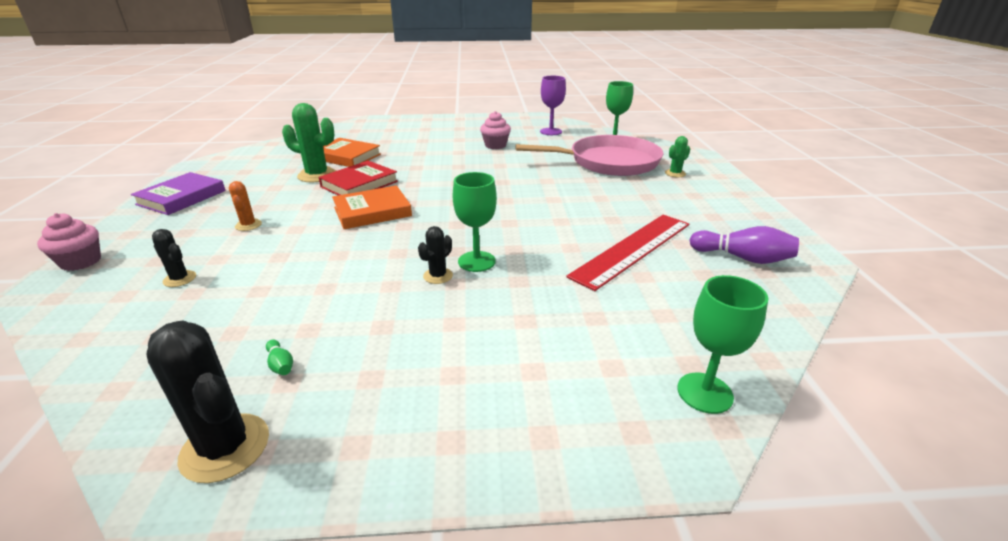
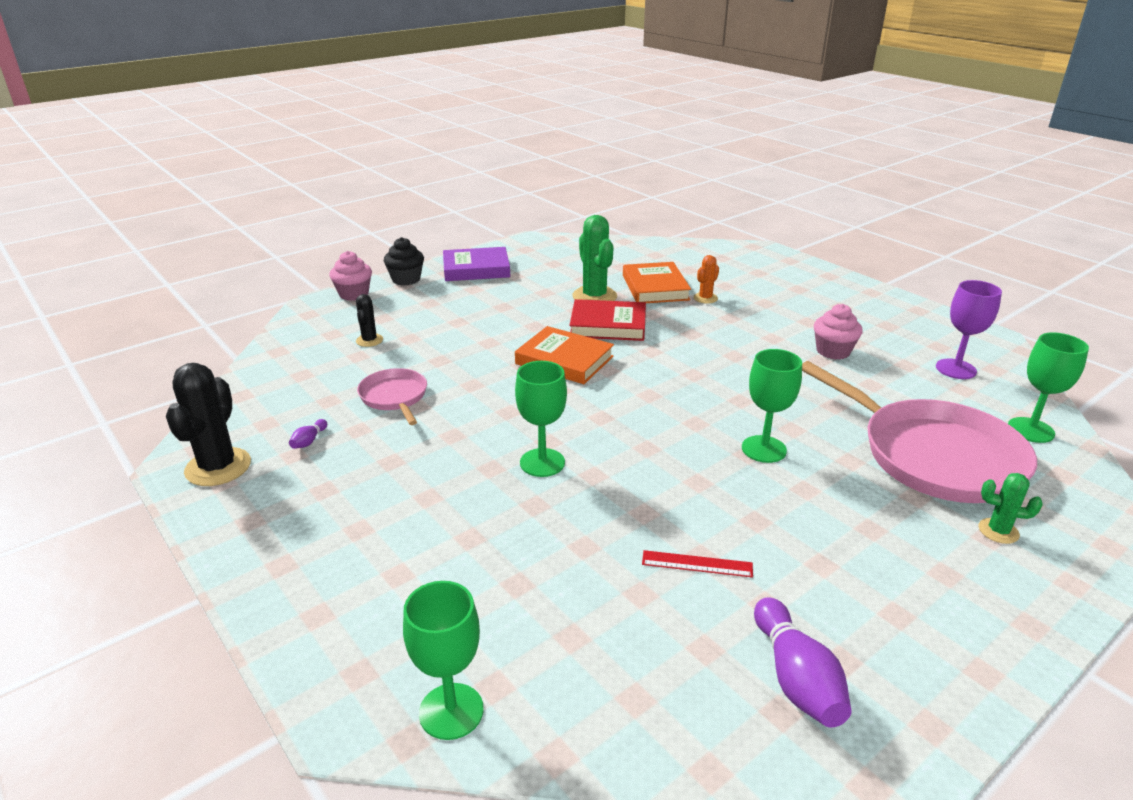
camera: 55 degrees right, 0 degrees up
(121, 230) = (406, 279): none -> black cupcake
(248, 225) = (469, 319): orange cactus -> orange cactus (705, 298)
(281, 365) = (309, 441): green bowling pin -> purple bowling pin
(292, 294) = (394, 397): none -> pink pan
(438, 276) = (493, 452): black cactus -> none
(555, 193) = (764, 449): none -> green goblet
(633, 249) = (697, 564): red ruler -> red ruler, size x0.43

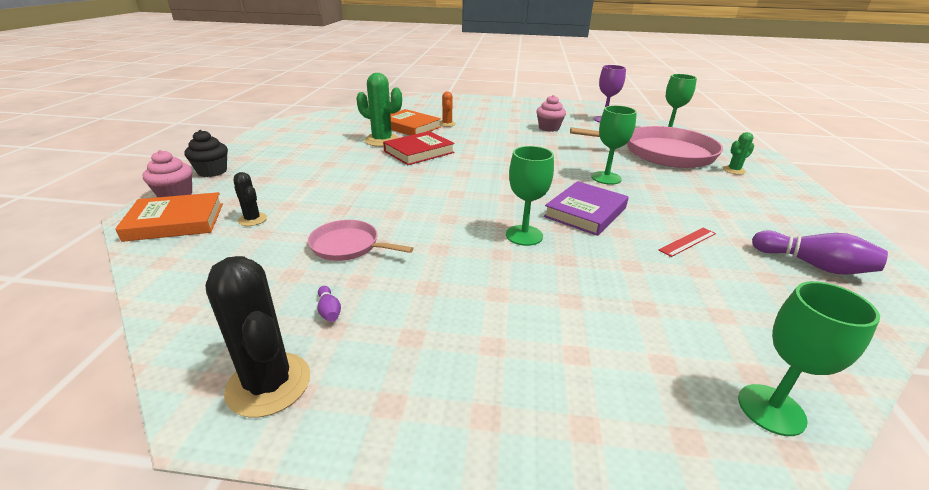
camera: 45 degrees left, 0 degrees up
(476, 269) = (265, 149): purple book -> purple book (585, 212)
(564, 360) = (428, 178): orange book -> orange book (175, 221)

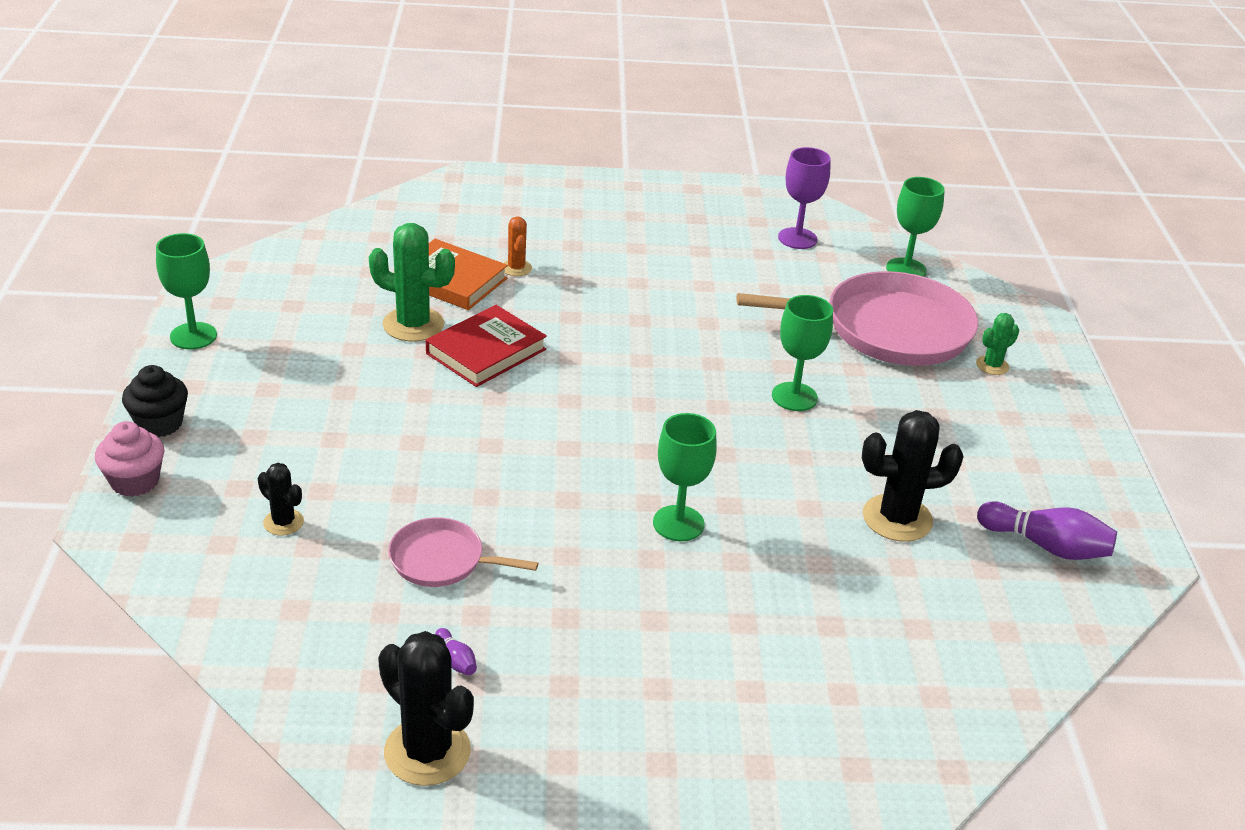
camera: 10 degrees left, 5 degrees up
(175, 221) = (171, 534): orange book -> none
(549, 128) = (700, 270): pink cupcake -> none
(585, 212) = (762, 473): purple book -> none
(687, 242) = (897, 518): red ruler -> black cactus
(771, 409) = (942, 732): green goblet -> green goblet (193, 336)

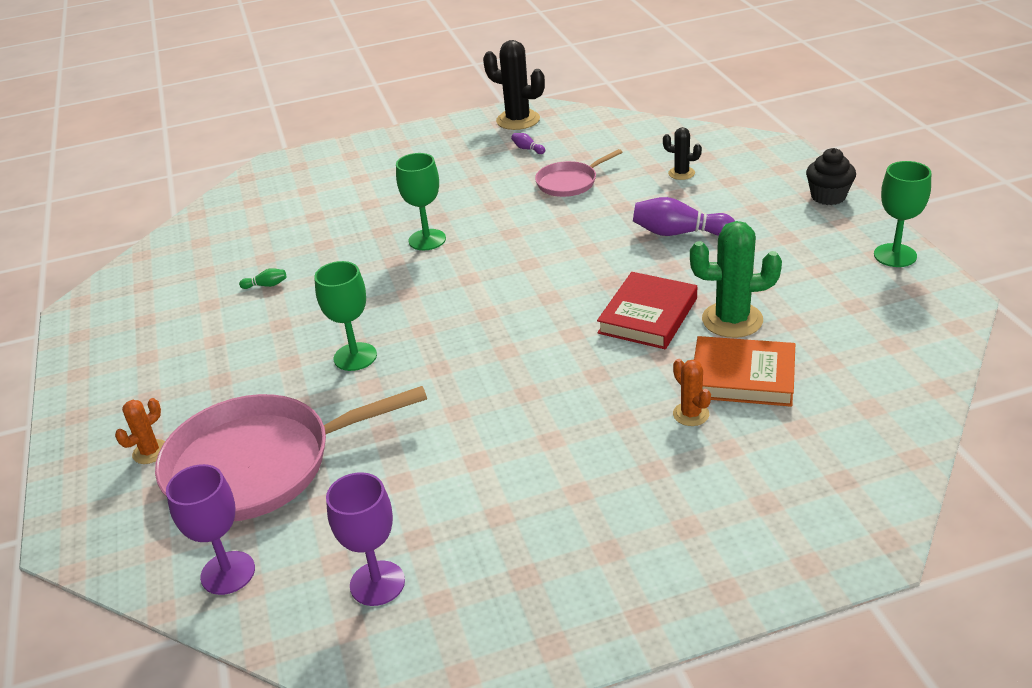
camera: 170 degrees right, 0 degrees up
(135, 481) = (796, 166): pink cupcake -> none
(441, 560) = (569, 182): pink pan -> pink pan turned 150 degrees clockwise
(897, 518) = (266, 285): black cactus -> green bowling pin
(906, 269) = (228, 573): green goblet -> purple goblet
(992, 365) = (150, 452): green cactus -> orange cactus
(1046, 546) = (153, 298): purple bowling pin -> purple bowling pin (678, 233)

